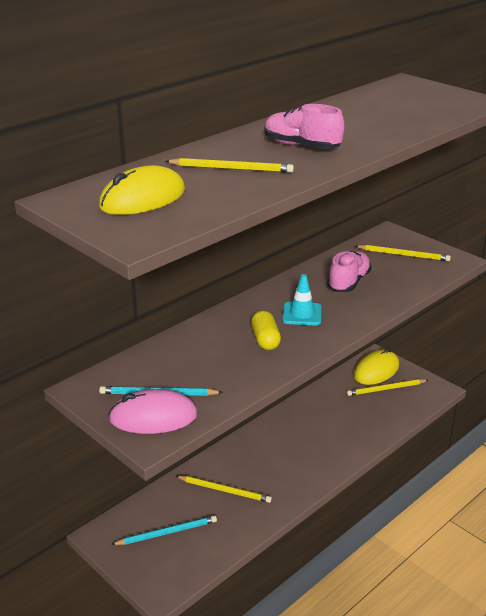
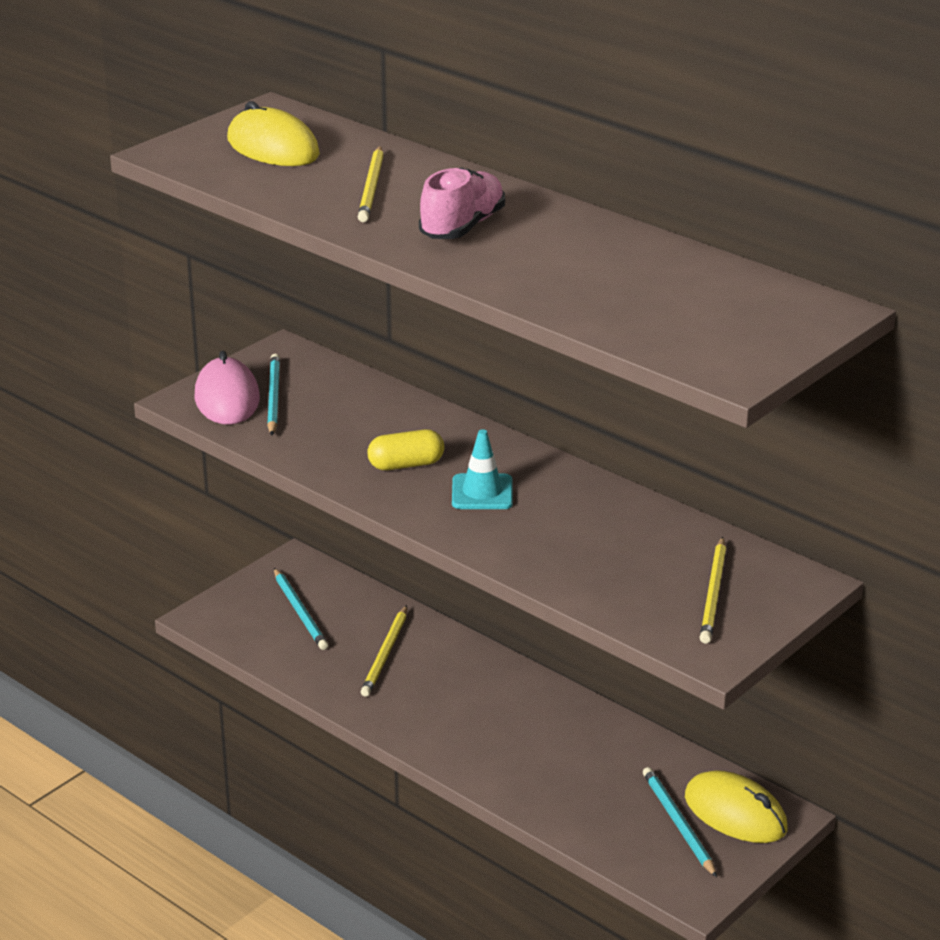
camera: 85 degrees right, 0 degrees up
(348, 282) = (593, 534): pink shoe -> none
(385, 389) = (678, 823): yellow pencil -> turquoise pencil

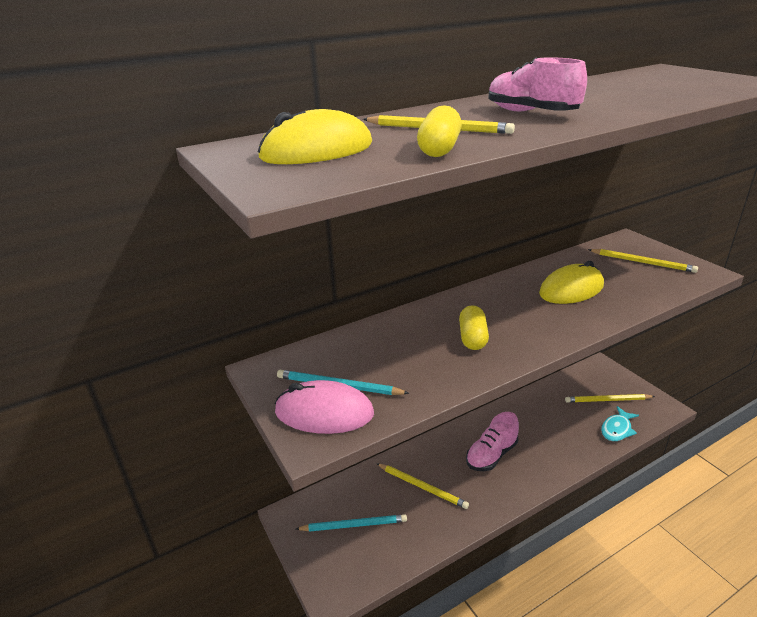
camera: 70 degrees left, 0 degrees up
(294, 196) = (439, 149): none -> yellow capsule
(476, 707) = (491, 455): none -> pink shoe
(482, 492) = (519, 314): turquoise traffic cone -> none
(602, 834) = (617, 429): none -> turquoise fish
(678, 823) = (607, 400): turquoise pencil -> yellow pencil
(735, 813) = (599, 380): yellow mouse -> yellow mouse (571, 289)

